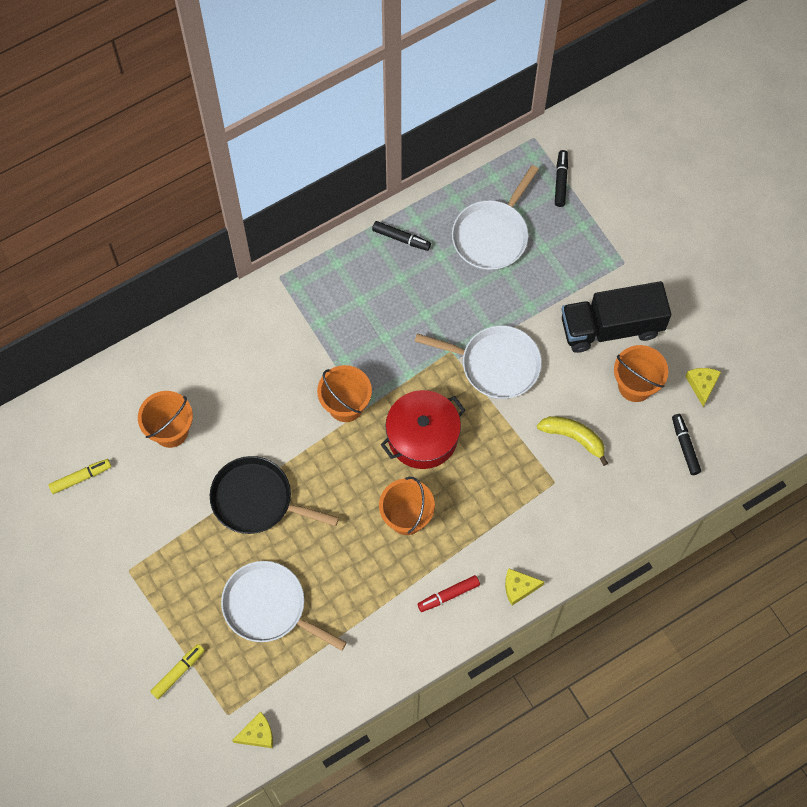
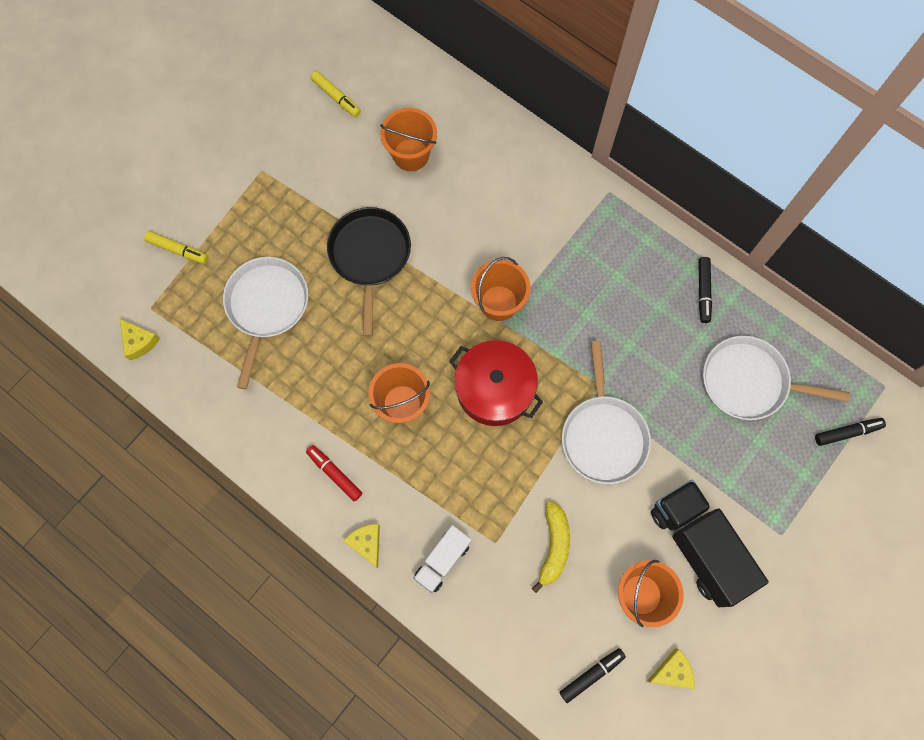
camera: 70 degrees right, 5 degrees up
(555, 530) = (442, 560): none -> white truck

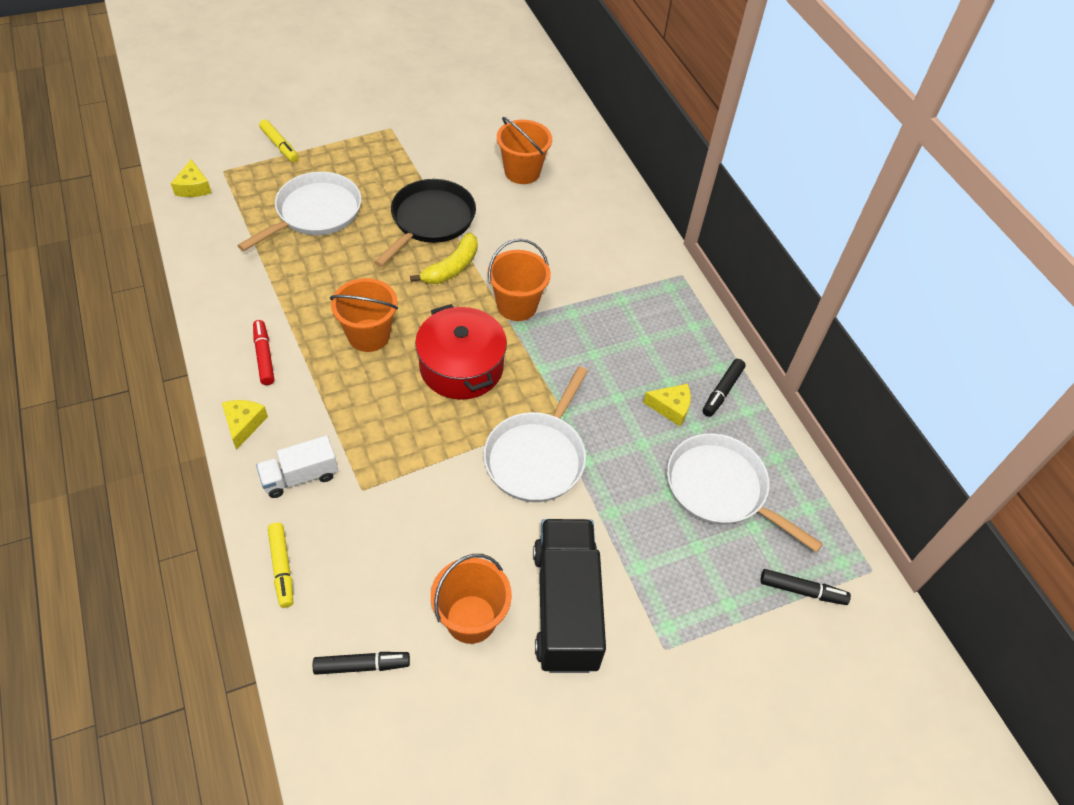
camera: 25 degrees right, 20 degrees down
(336, 97) = (491, 111): yellow marker -> yellow marker (282, 567)
(553, 546) = (416, 524): yellow banana -> yellow banana (452, 267)
(672, 671) = (450, 715): yellow cheese -> yellow cheese (671, 407)

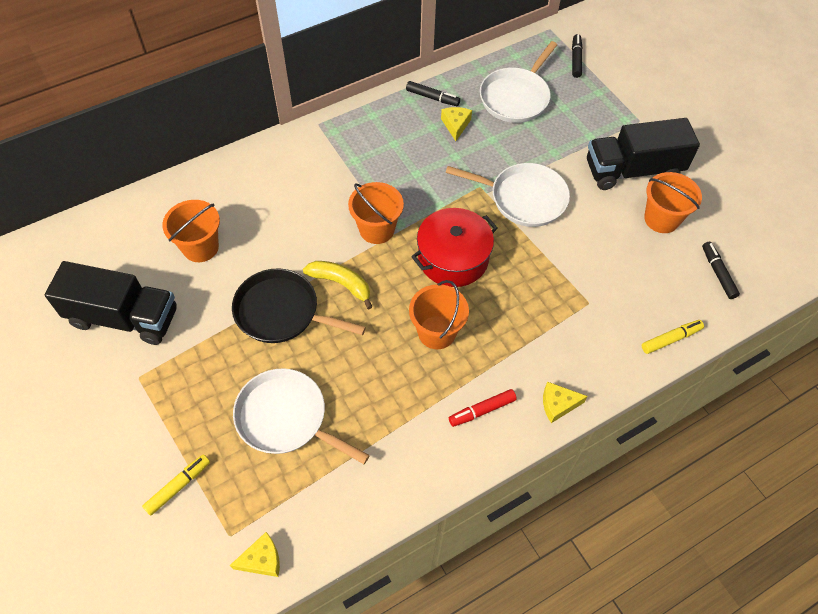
camera: 95 degrees left, 5 degrees up
(300, 476) = (592, 348): white truck -> none
(455, 122) = (124, 317): none -> black truck

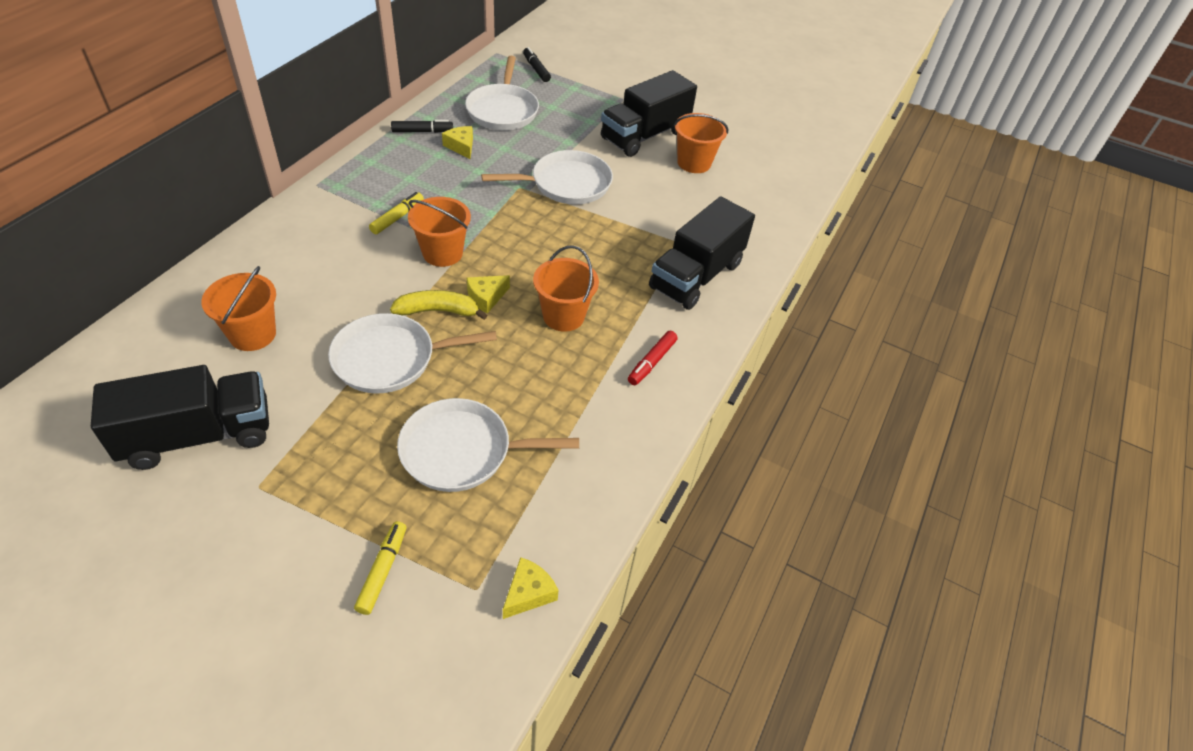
camera: 35 degrees left, 10 degrees down
(281, 312) = (390, 359): black pan -> white pan
(453, 258) = (535, 251): red pot -> none
(558, 404) = (713, 330): yellow cheese -> yellow cheese (486, 297)
(579, 342) = (696, 276): none -> black truck
(670, 339) = (766, 246): yellow marker -> yellow marker (397, 218)
(718, 273) = (766, 186): black marker -> none

